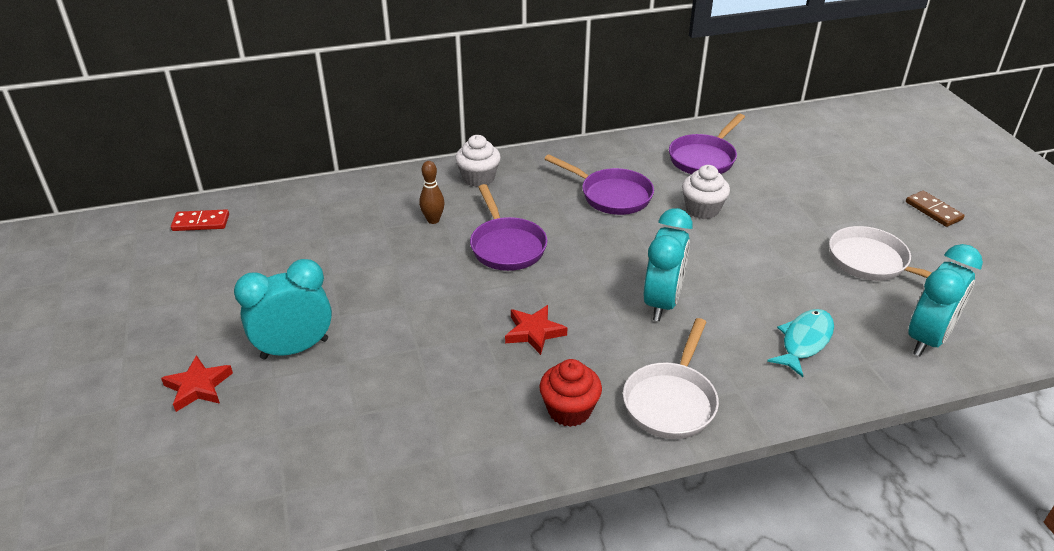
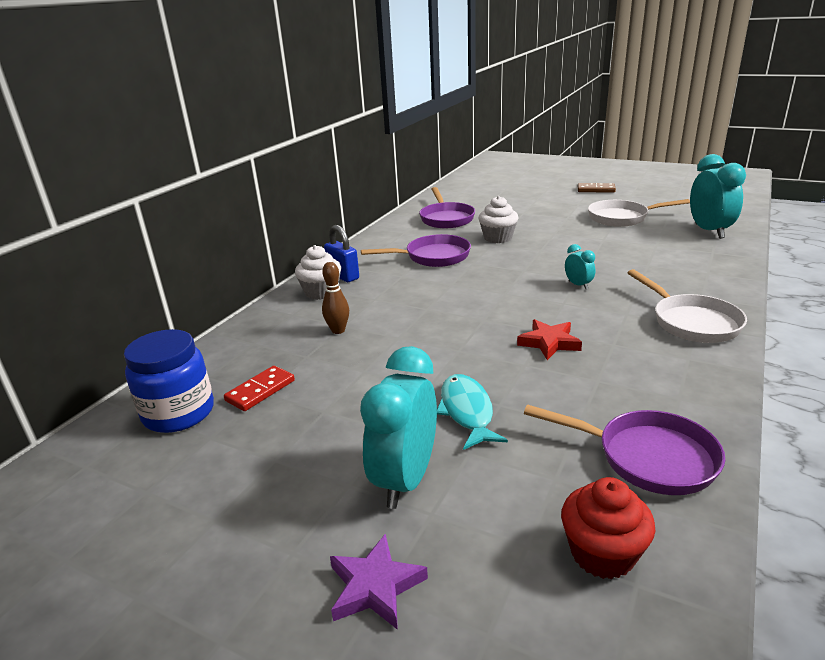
camera: 45 degrees left, 10 degrees down
(198, 387) = (375, 586): red star -> purple star
(201, 222) = (88, 464): red domino -> red domino (260, 390)
(272, 220) = (179, 413): none -> blue jar
(506, 246) = (426, 314): purple pan -> purple pan (648, 457)
(517, 172) = (343, 276): none -> blue padlock
(569, 410) = (662, 364): red cupcake -> red cupcake (602, 553)
(662, 302) = (578, 285): turquoise clock -> turquoise clock, size x0.48
(804, 341) = (674, 260): turquoise fish -> turquoise fish (467, 411)

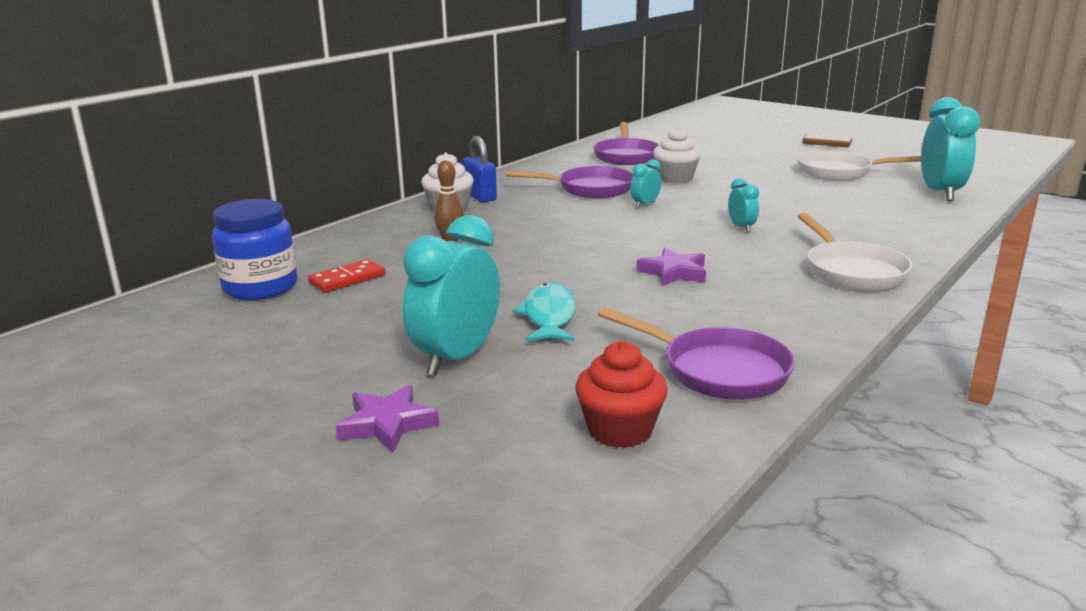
camera: 10 degrees right, 5 degrees down
(487, 269) = (645, 205): none -> turquoise clock
(549, 343) = (674, 272): red star -> purple star

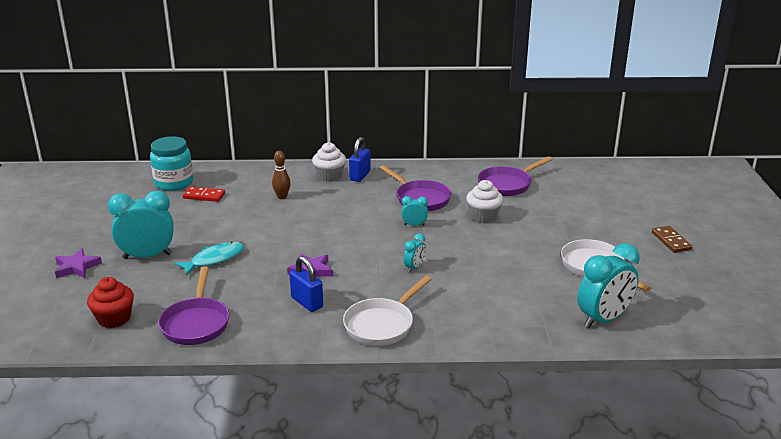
camera: 50 degrees right, 5 degrees up
(260, 287) = (174, 183): blue jar -> turquoise jar
(750, 293) = (307, 302): none -> blue padlock

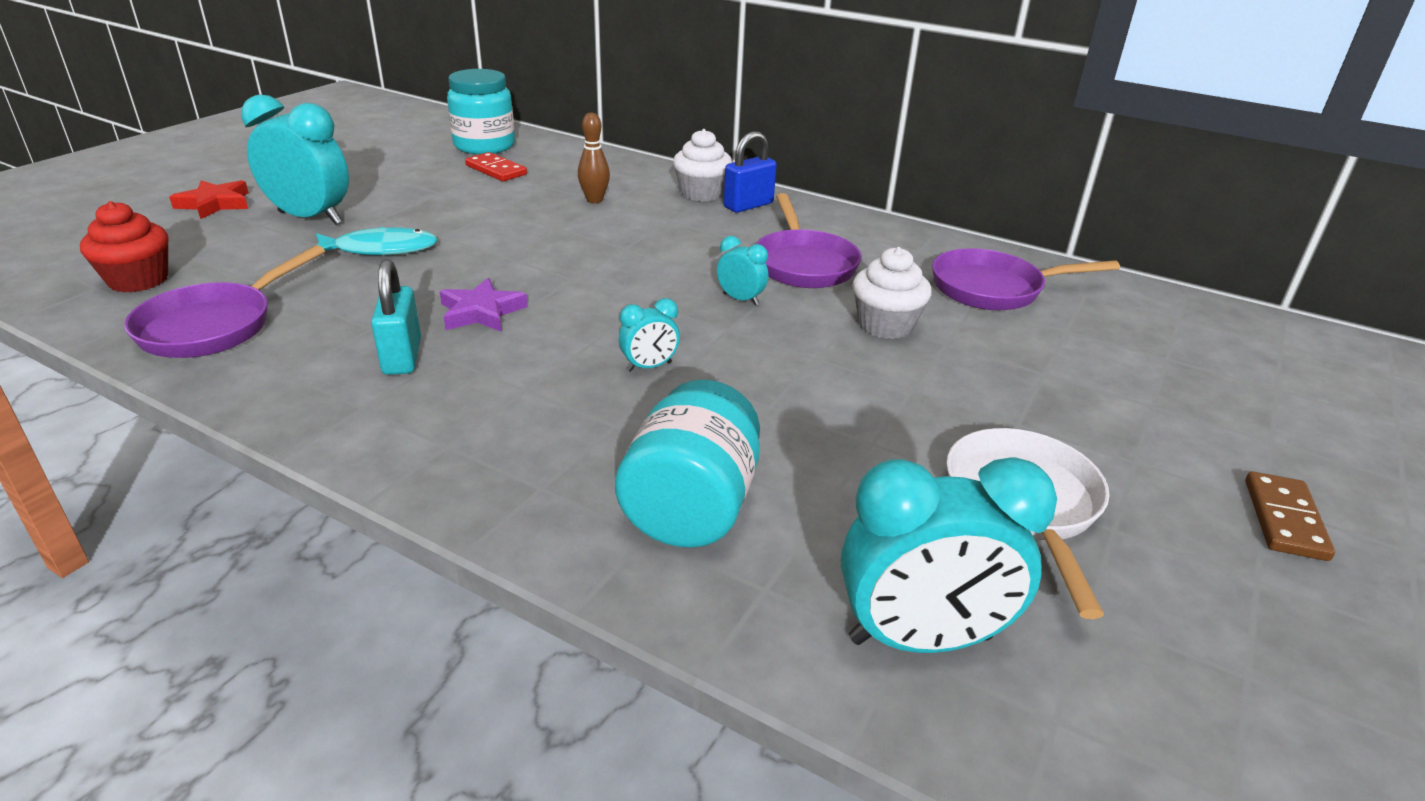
camera: 30 degrees right, 5 degrees up
(76, 267) = (215, 204): purple star -> red star
(307, 302) = (402, 357): blue padlock -> turquoise padlock
(382, 325) = (457, 443): white pan -> none
(493, 311) = (691, 507): none -> turquoise jar

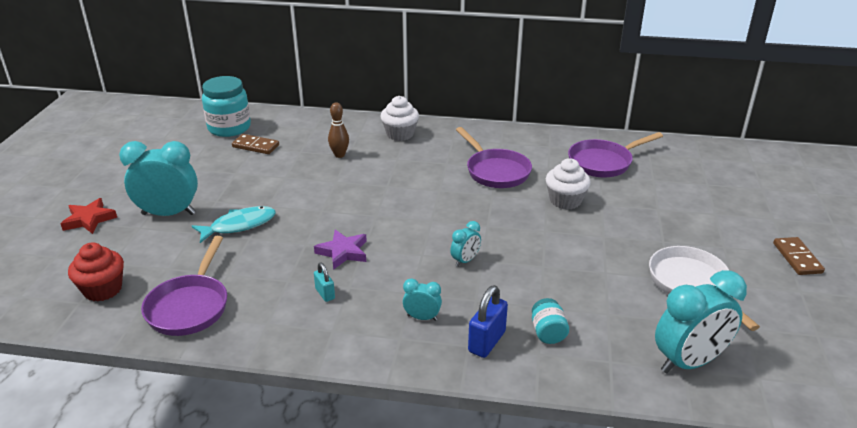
camera: 20 degrees left, 0 degrees up
(402, 357) = (325, 294): turquoise padlock -> turquoise padlock, size x0.59
(496, 170) = (256, 146): red domino -> brown domino
(691, 507) = (548, 332): turquoise jar -> turquoise jar, size x0.51
(740, 299) = (479, 204): turquoise clock -> turquoise clock (422, 317)
(748, 205) = (434, 137): blue padlock -> blue padlock (486, 342)

